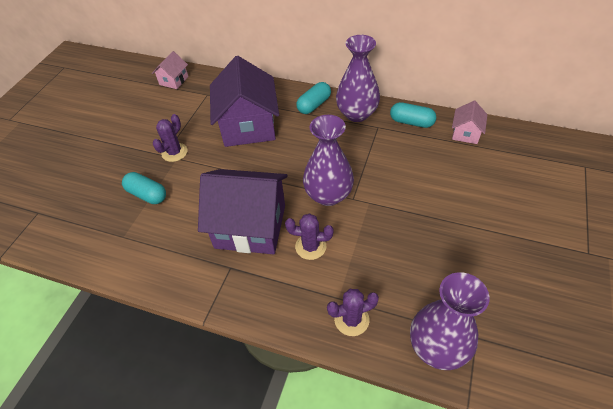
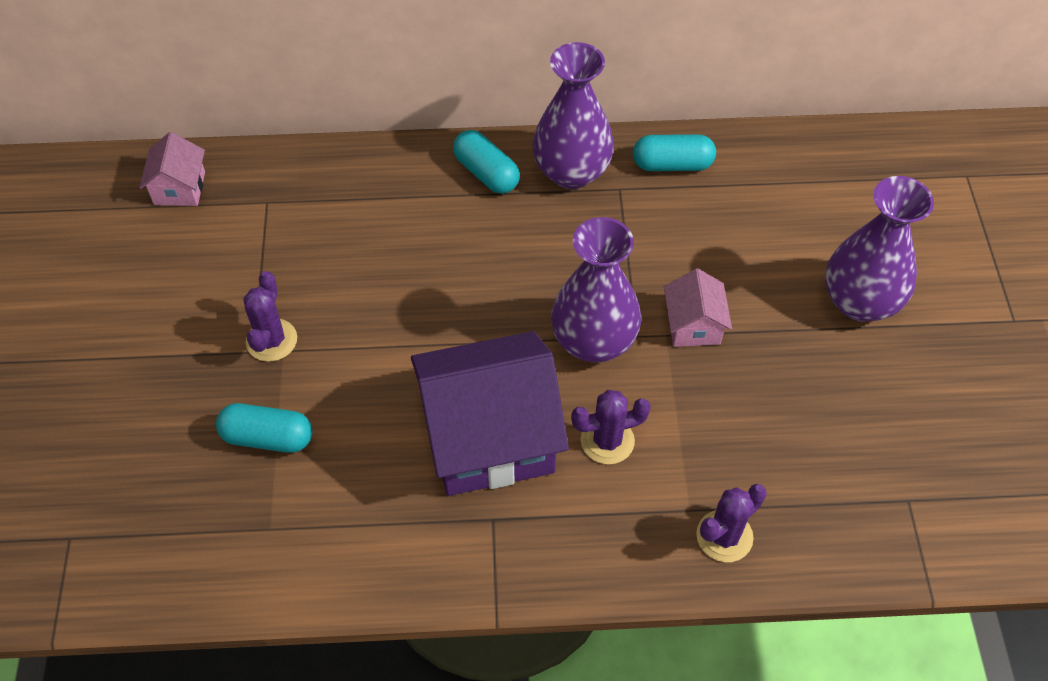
camera: 25 degrees left, 5 degrees up
(248, 126) = (385, 248): purple house -> none
(314, 105) = (486, 173): turquoise capsule -> turquoise capsule turned 60 degrees counterclockwise
(437, 347) = (862, 533): purple vase -> purple vase (860, 302)
(465, 133) = (768, 163): pink house -> pink house (693, 325)

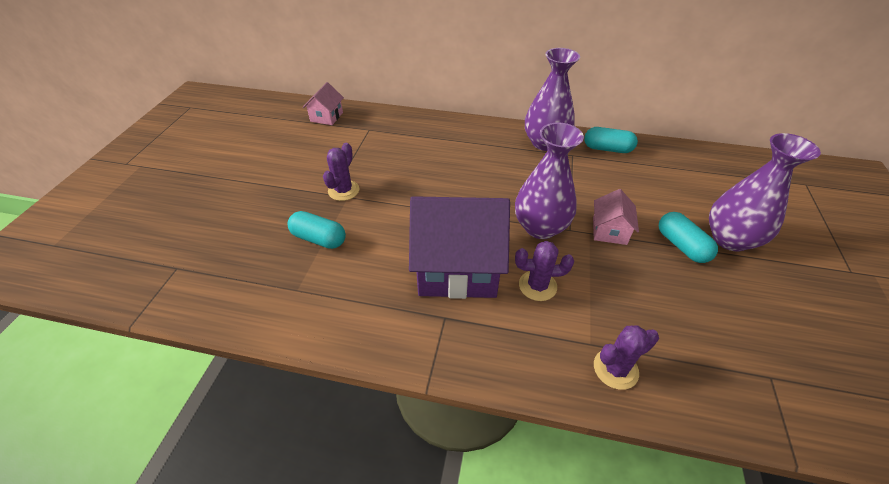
camera: 15 degrees right, 10 degrees down
(486, 173) = (495, 136): turquoise capsule -> turquoise capsule (681, 246)

